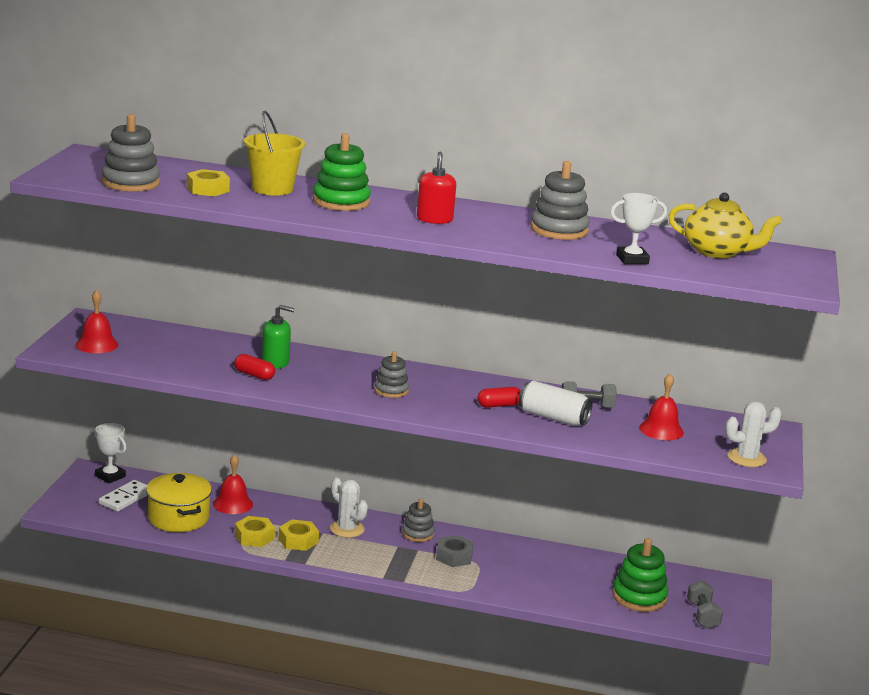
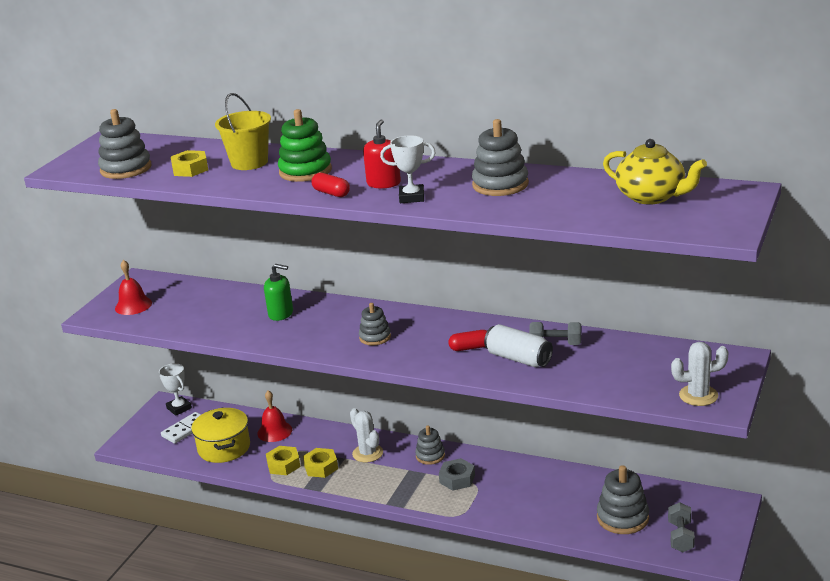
camera: 15 degrees right, 5 degrees up
(254, 375) = (257, 329): red capsule -> red capsule (331, 193)
(632, 259) = (557, 214): white trophy -> white trophy (411, 197)
(639, 597) = (622, 518): green stacking toy -> grey stacking toy
(661, 430) = (621, 366): red bell -> none

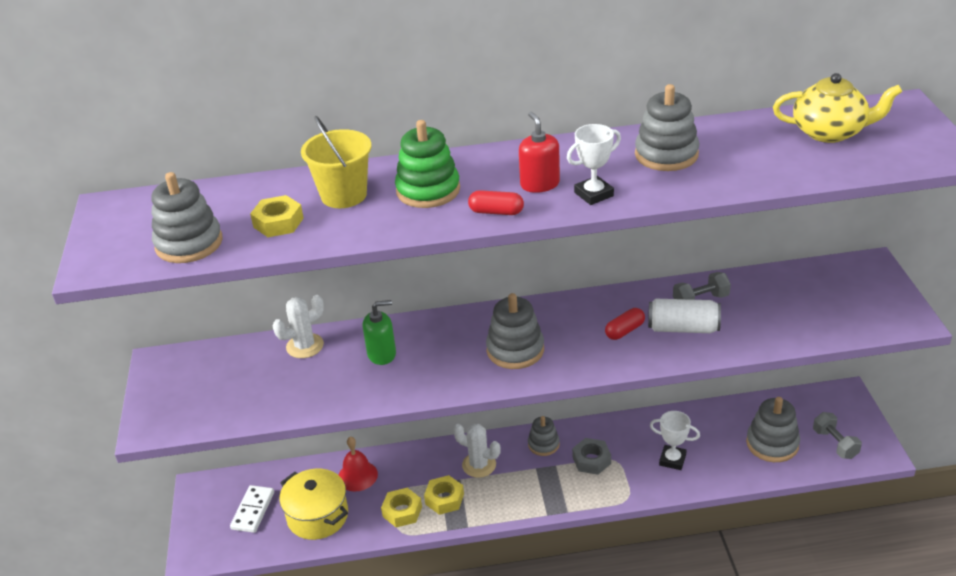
camera: 30 degrees left, 10 degrees up
(133, 305) = (188, 399): red bell -> none
(179, 408) = (221, 487): white trophy -> white trophy (672, 460)
(375, 337) = (515, 350): grey stacking toy -> grey stacking toy, size x1.60
(698, 395) = (880, 315): white cactus -> white cactus (305, 346)

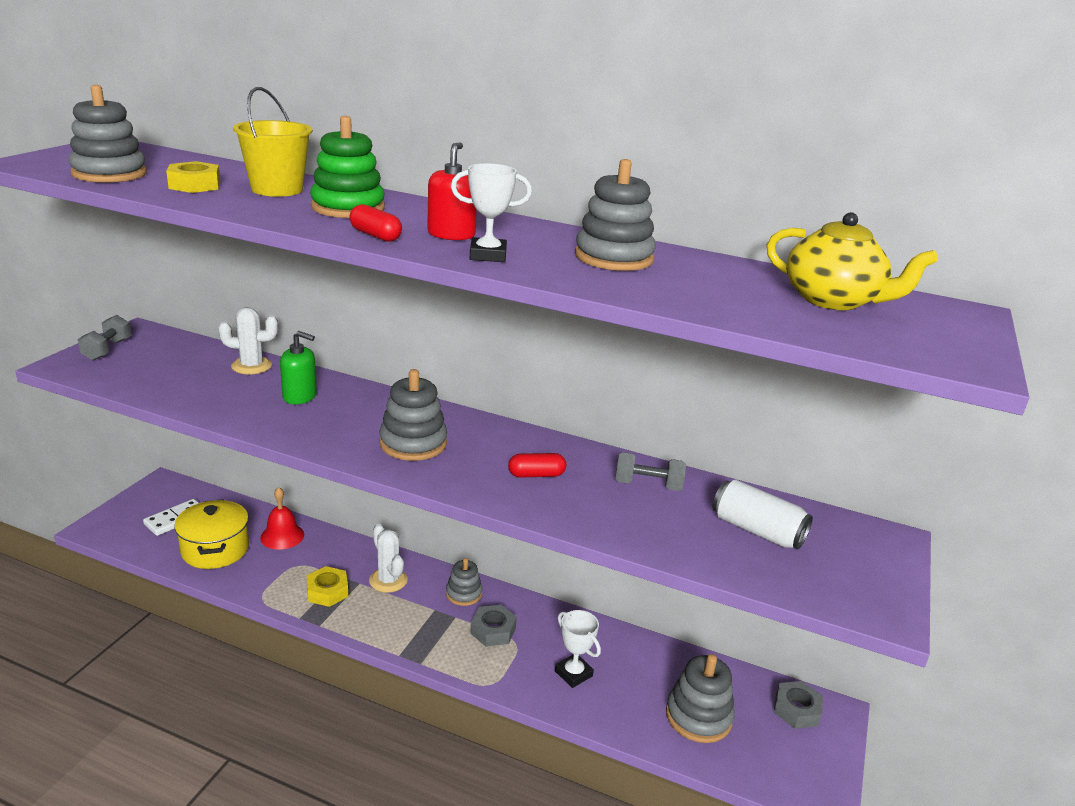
camera: 25 degrees right, 10 degrees down
(402, 511) = (282, 582): yellow nut -> none
(683, 328) = (599, 499): white can -> white can (757, 531)
(823, 405) = (796, 710): none -> grey nut
(835, 444) = (774, 756): grey dumbbell -> grey dumbbell (107, 350)

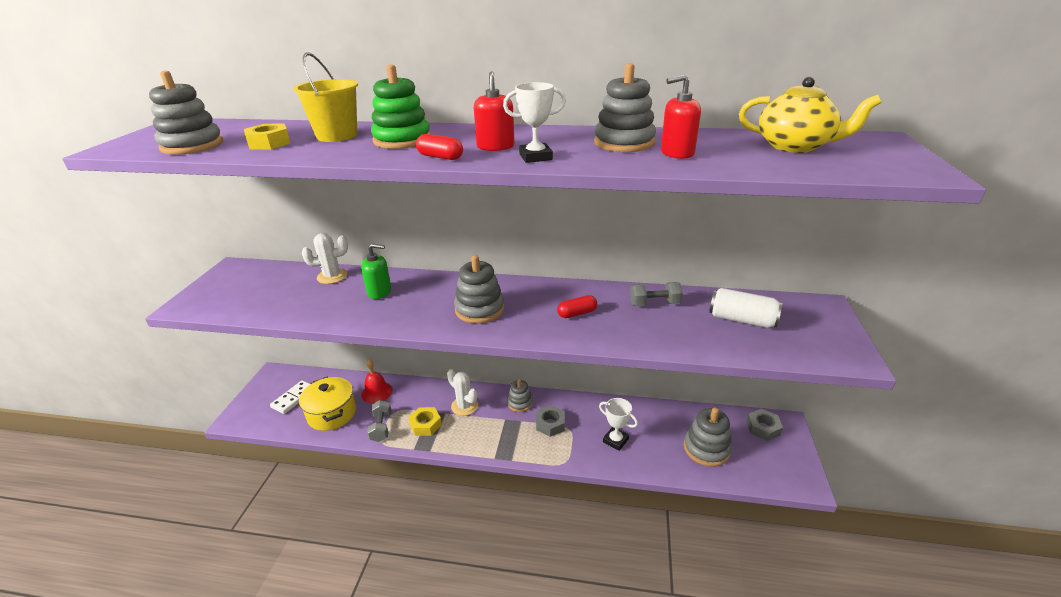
camera: 10 degrees left, 5 degrees up
(107, 350) = (213, 287): grey dumbbell -> grey dumbbell (381, 427)
(668, 281) = (677, 153): none -> red soap dispenser

